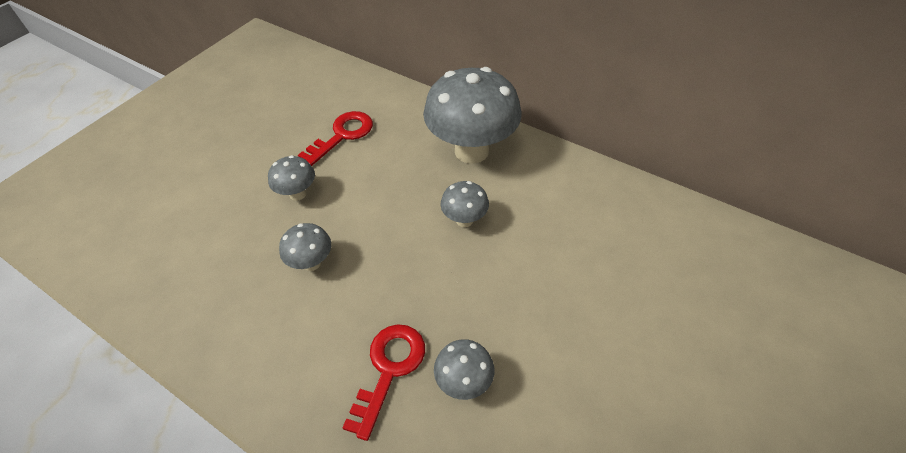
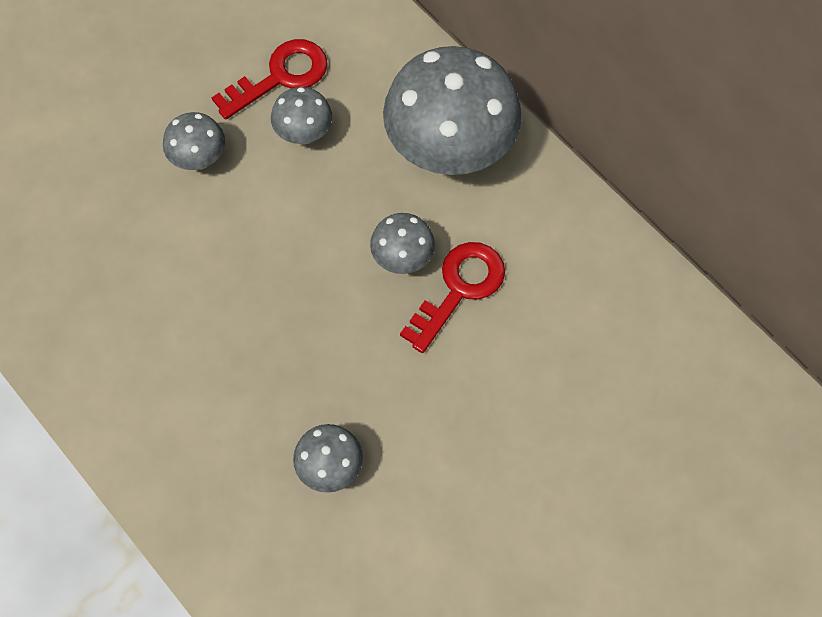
camera: 15 degrees right, 15 degrees up
(312, 263) = (195, 267): grey mushroom -> grey mushroom (304, 134)
(389, 370) = (251, 429): red key -> red key (459, 289)

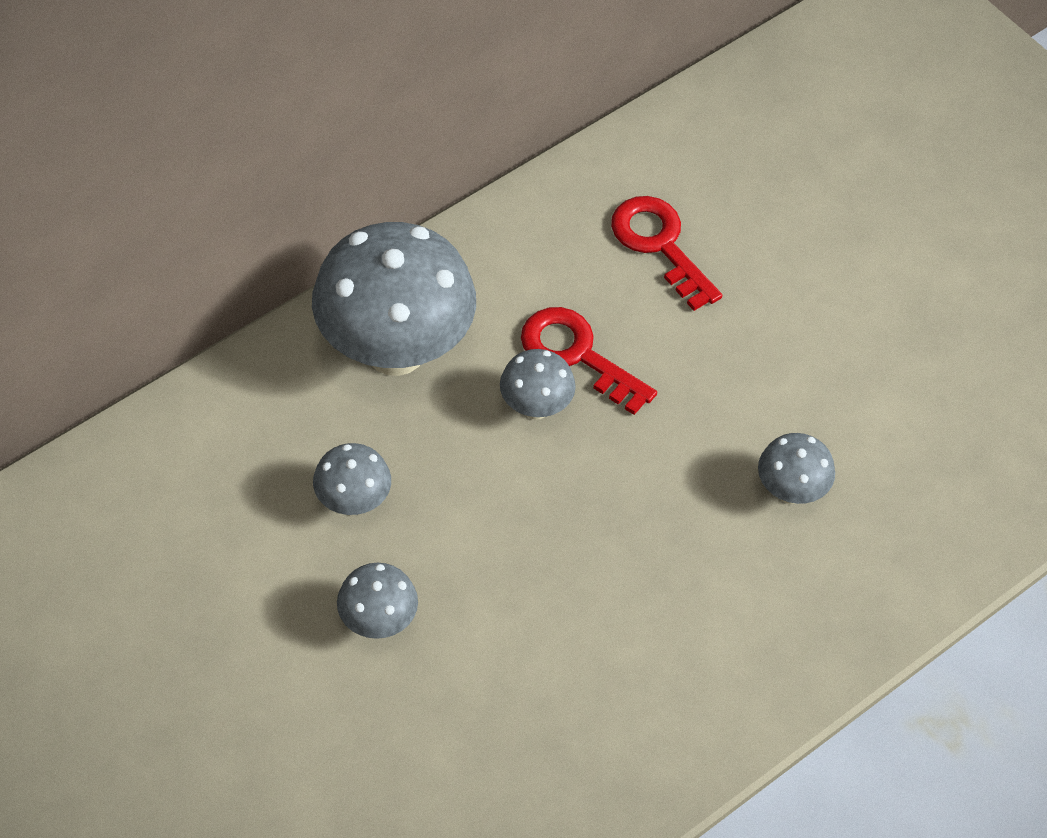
camera: 90 degrees left, 10 degrees down
(280, 77) = (262, 526): red key -> red key (660, 245)

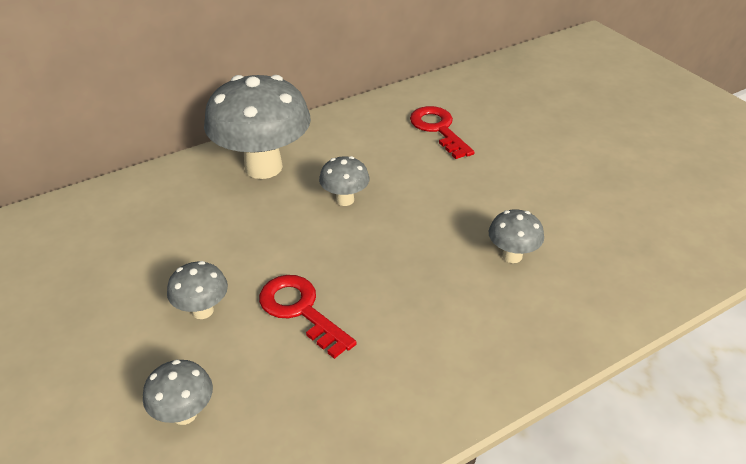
camera: 10 degrees right, 15 degrees down
(353, 502) = (210, 240): grey mushroom -> grey mushroom (184, 414)
(577, 355) = (377, 176): red key -> red key (300, 310)

